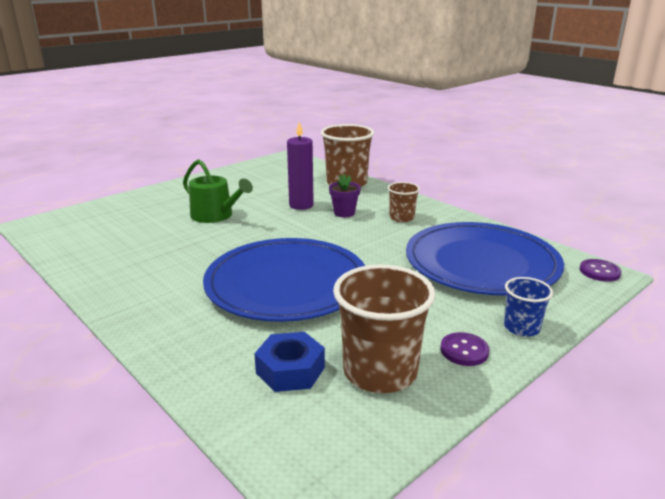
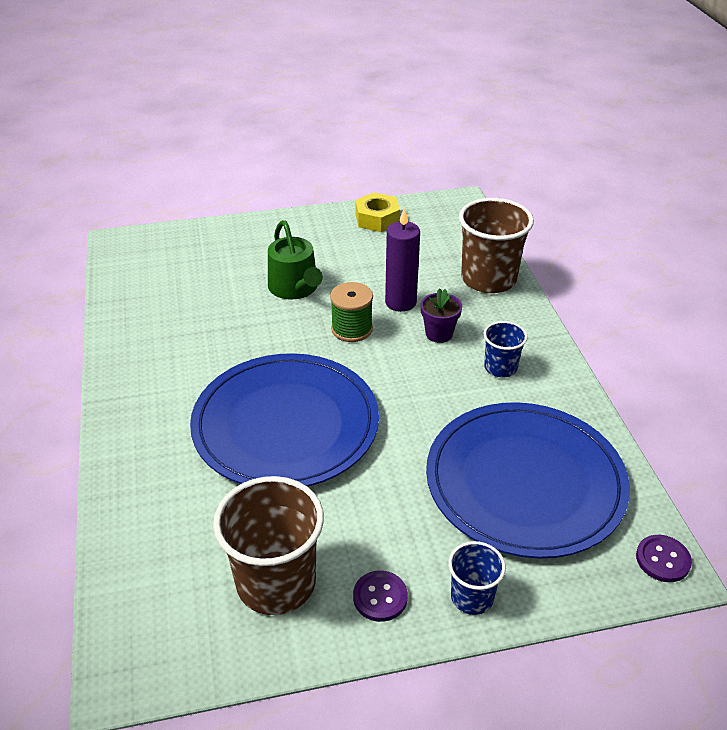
camera: 30 degrees right, 15 degrees up
(240, 173) = (377, 219): none -> yellow nut
(281, 225) = (352, 329): none -> green spool
(290, 370) = (201, 541): blue nut -> none
(401, 218) = (500, 367): brown cup -> blue cup

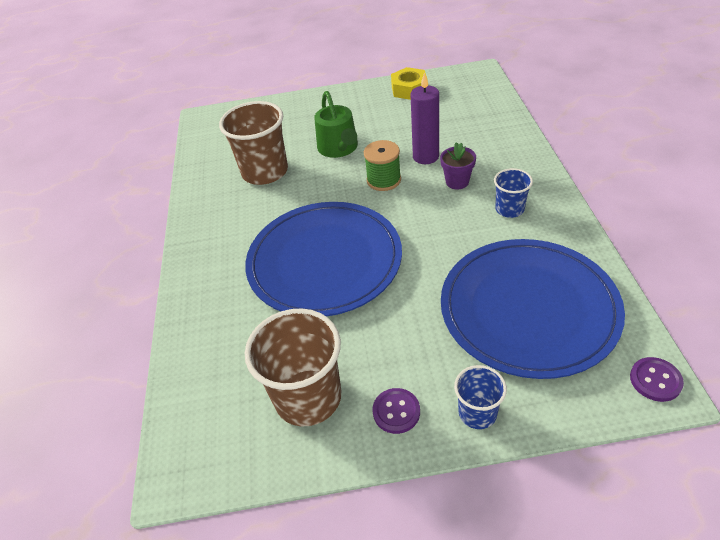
camera: 10 degrees right, 5 degrees up
(488, 279) = (501, 134): brown cup -> brown cup (265, 172)

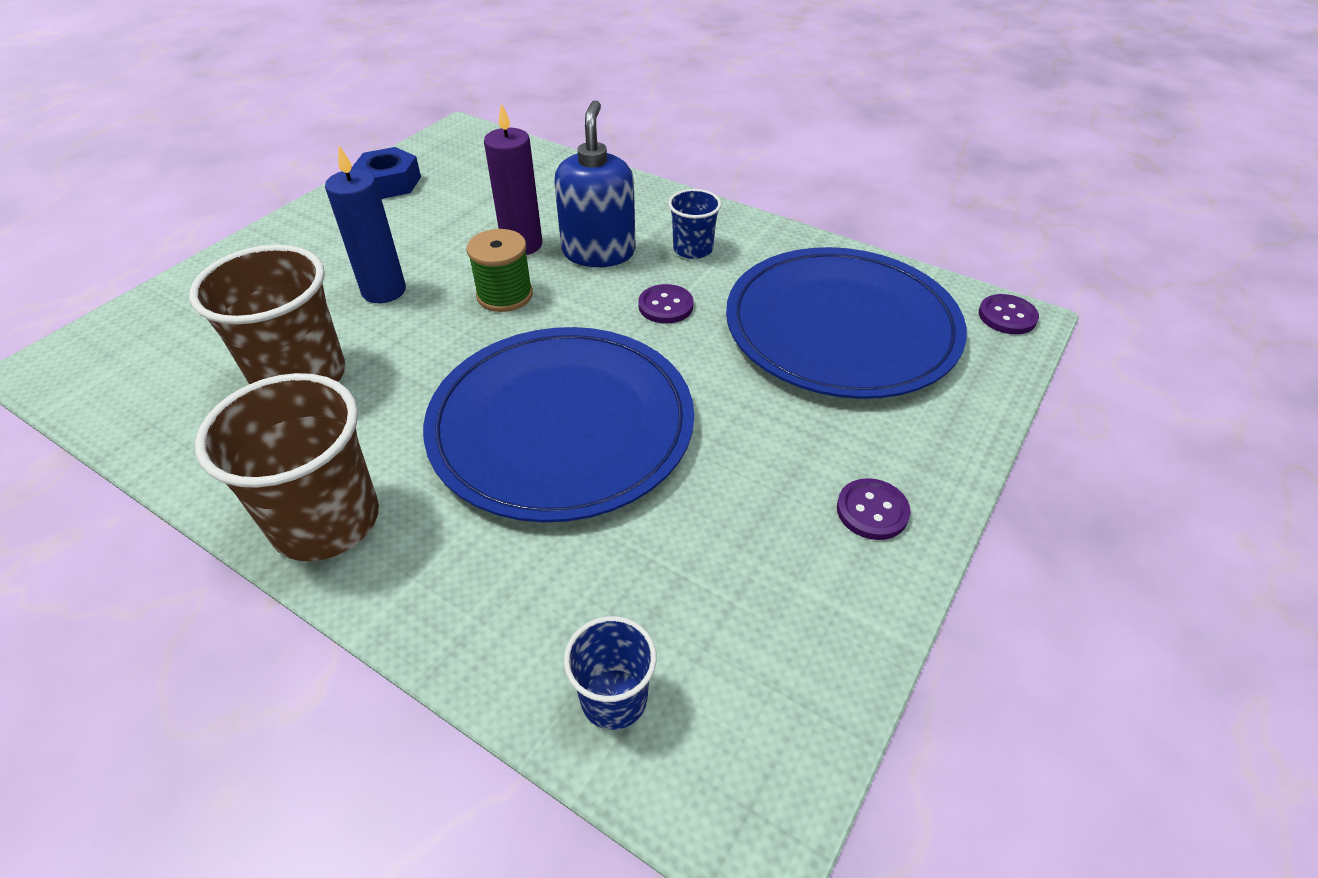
camera: 55 degrees left, 0 degrees up
(308, 397) = (768, 580): brown cup -> brown cup (326, 521)
(339, 148) = (384, 291): green watering can -> blue candle
(409, 89) = (389, 183): yellow nut -> blue nut
(449, 233) = (665, 306): none -> purple button
(457, 182) = (598, 252): purple flower pot -> blue soap dispenser
(477, 413) = (936, 448): blue cup -> blue cup (614, 698)

